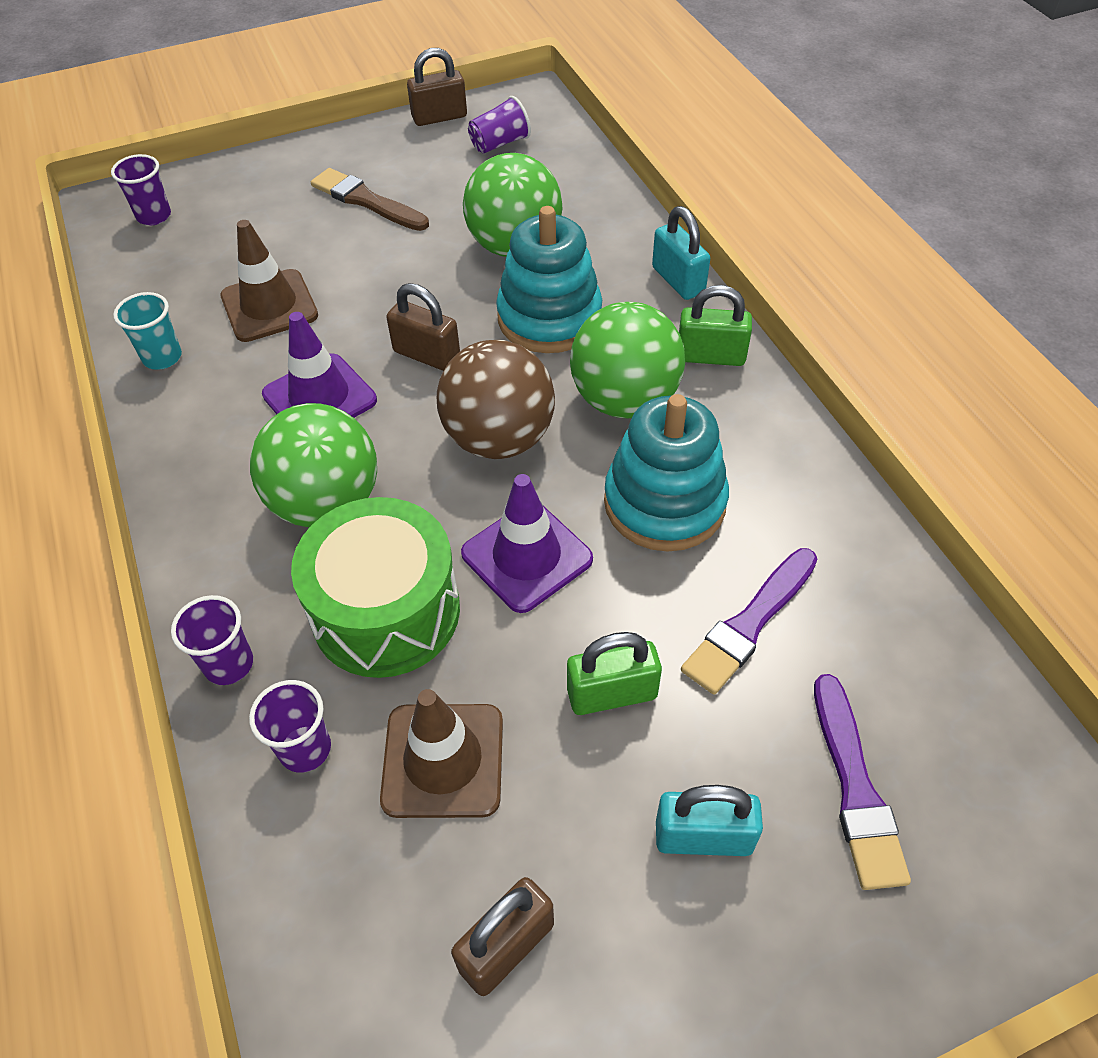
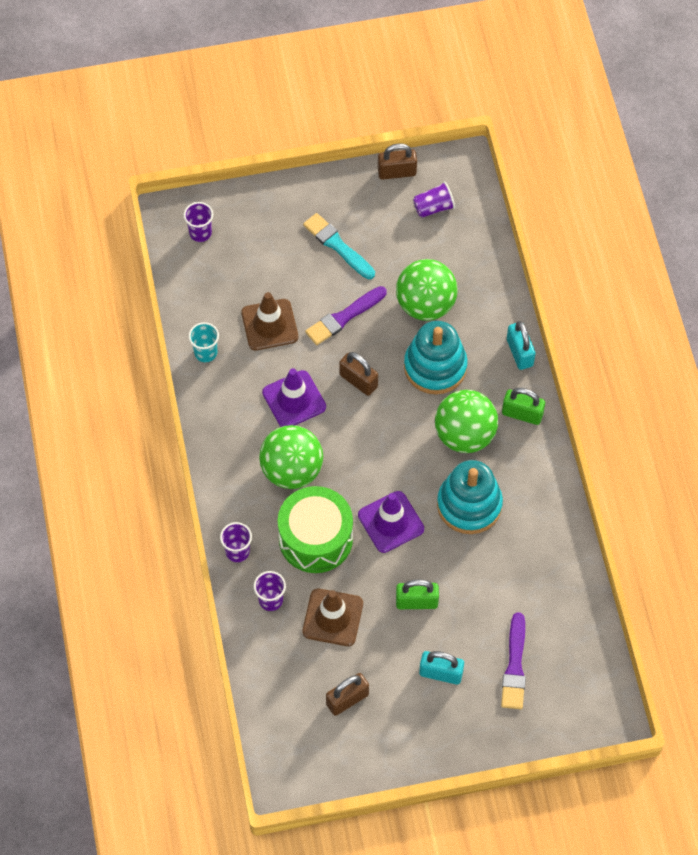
camera: 10 degrees right, 10 degrees up
(366, 201) = (337, 245): brown brush -> turquoise brush
(499, 439) = (389, 447): brown ball -> none
(749, 624) = (492, 580): purple brush -> purple brush (344, 317)

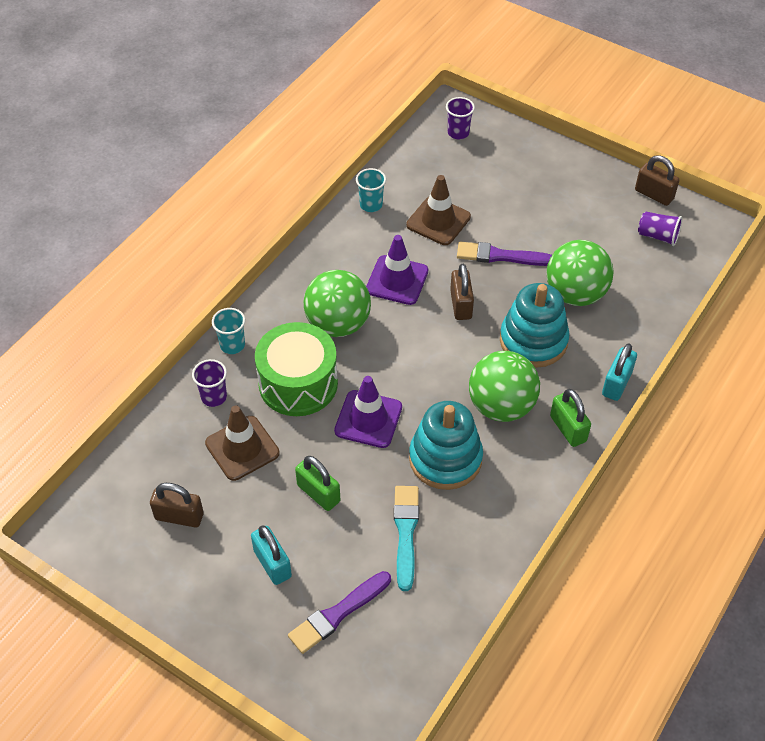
camera: 45 degrees right, 10 degrees down
(237, 551) = (232, 345): purple cup -> turquoise cup
(337, 245) = (551, 208): turquoise brush -> turquoise brush (405, 532)

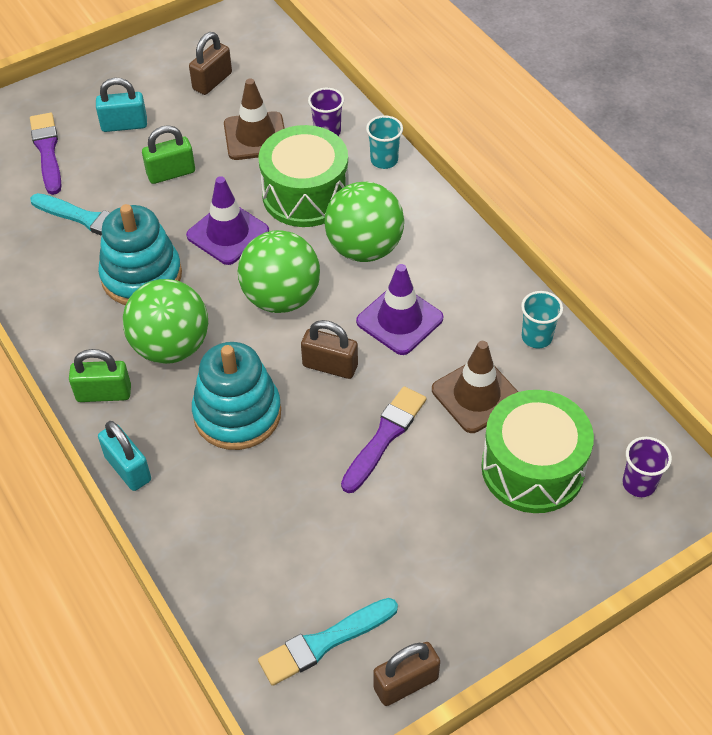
camera: 115 degrees right, 0 degrees up
(477, 180) = (532, 468): none -> green drum
(575, 294) = (280, 490): green ball -> green ball (281, 298)
(658, 236) = (324, 642): purple cup -> turquoise brush

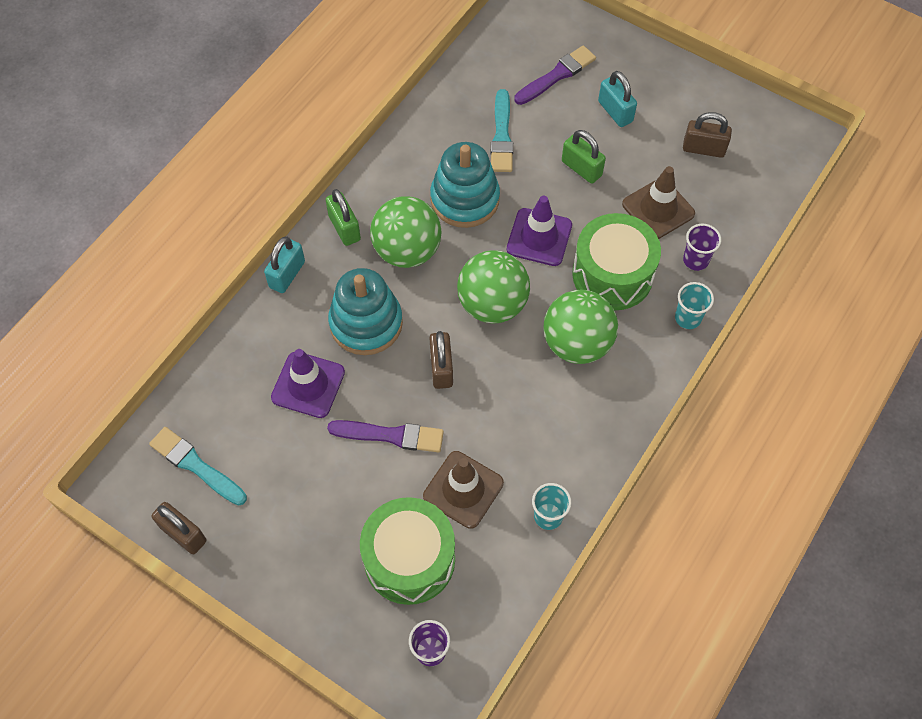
camera: 65 degrees right, 10 degrees up
(399, 320) = (513, 401): purple traffic cone -> purple traffic cone (308, 385)

